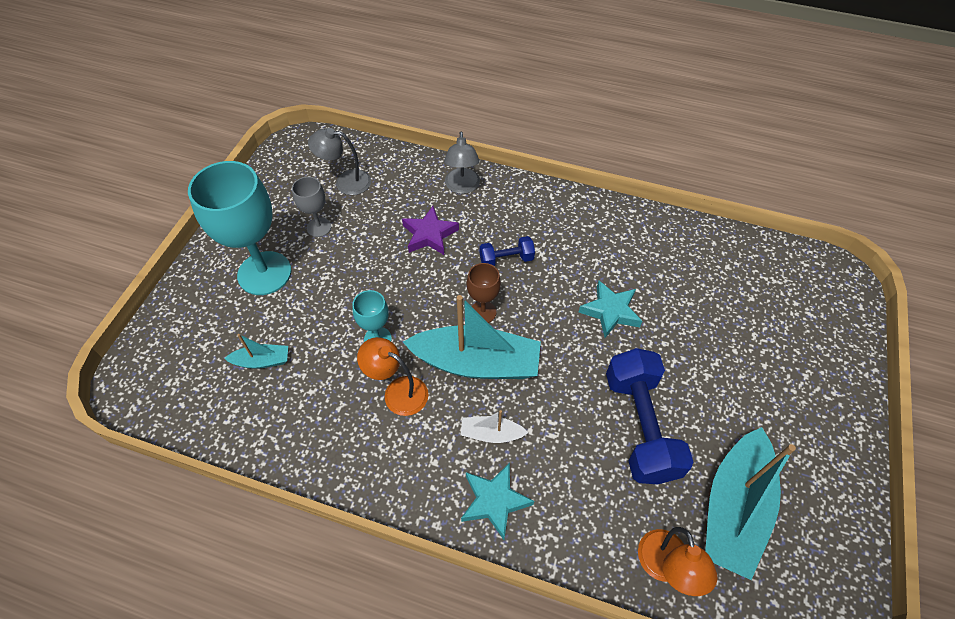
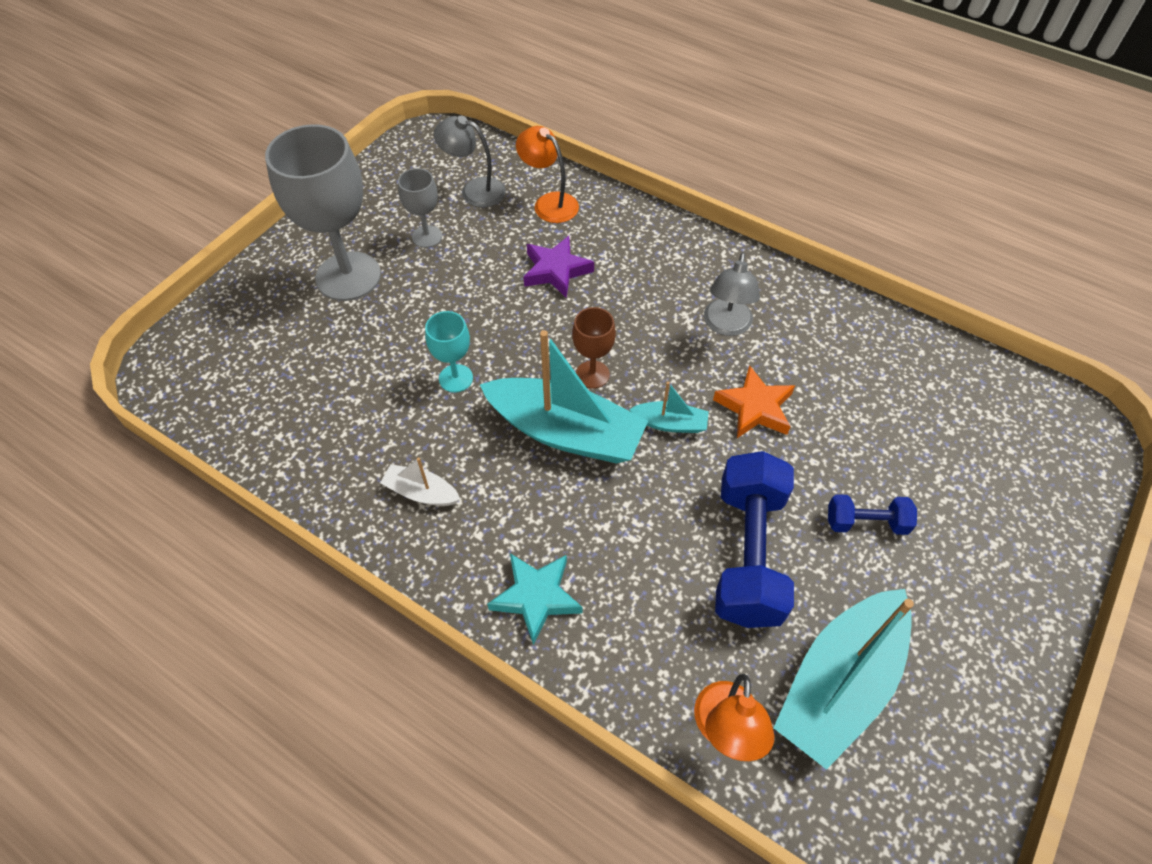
camera: 15 degrees right, 0 degrees up
(262, 361) = (315, 374): turquoise boat -> turquoise boat (670, 423)
(264, 273) = (348, 276): turquoise goblet -> grey goblet
(398, 391) = (460, 443): orange lamp -> orange lamp (549, 203)
(462, 187) = (614, 222): grey lamp -> grey lamp (726, 326)
(491, 434) = (557, 518): white boat -> white boat (421, 492)
(506, 259) = (641, 318): blue dumbbell -> blue dumbbell (866, 522)
(610, 311) = (754, 407): turquoise star -> orange star

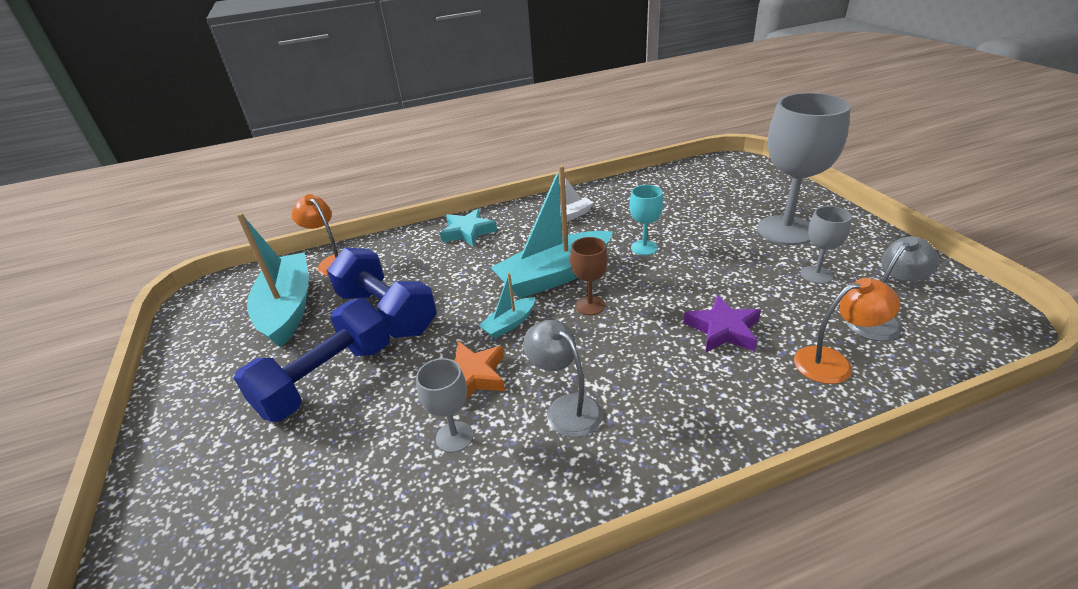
camera: 130 degrees right, 20 degrees down
(815, 376) = (454, 437): none -> grey goblet
(866, 522) = (326, 380): blue dumbbell -> blue dumbbell, size x1.99

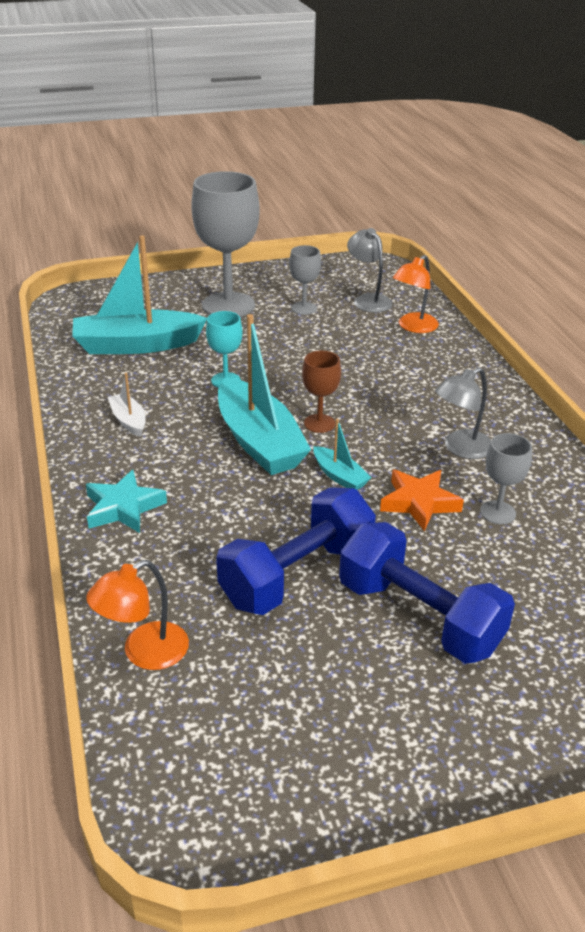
camera: 90 degrees left, 0 degrees up
(287, 309) = (262, 688): turquoise boat -> turquoise boat (137, 345)
(723, 330) = (369, 361): purple star -> none
(833, 363) = (413, 327): orange lamp -> orange lamp turned 135 degrees counterclockwise

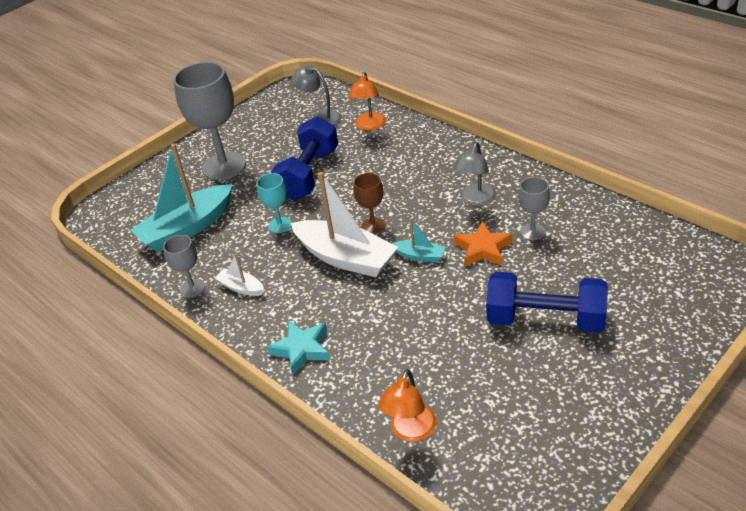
camera: 25 degrees left, 5 degrees up
(258, 441) = (345, 258): turquoise boat -> white boat
(297, 575) = (454, 333): blue dumbbell -> blue dumbbell (309, 174)
(304, 308) = (281, 144): grey goblet -> grey goblet (192, 288)

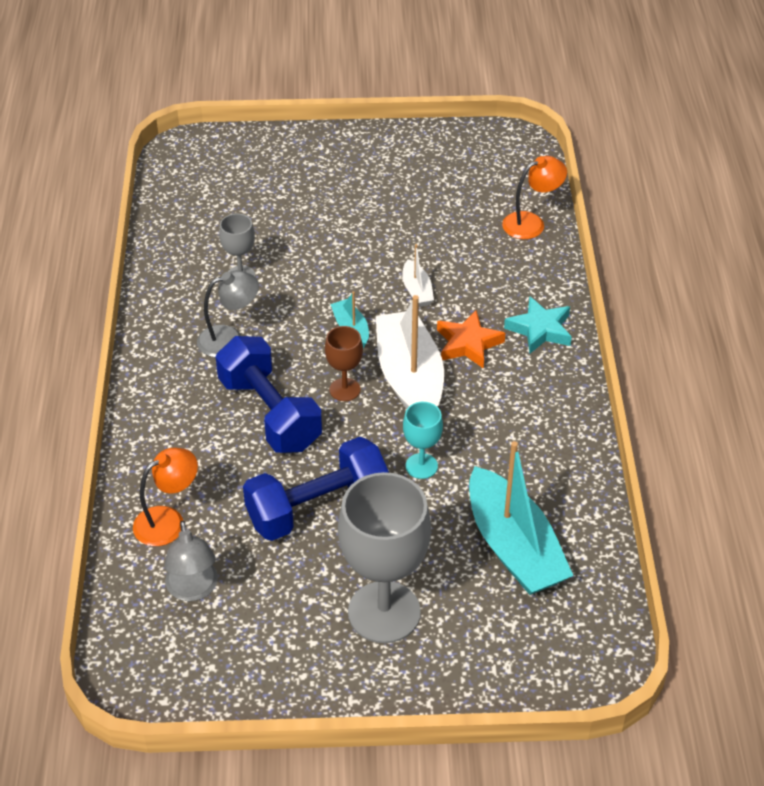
camera: 140 degrees left, 5 degrees up
(187, 228) = (513, 547): turquoise boat -> turquoise boat turned 60 degrees clockwise
(192, 288) = (574, 463): grey goblet -> none
(241, 287) = (530, 425): white boat -> white boat (417, 290)
(483, 249) = (297, 294): orange star -> orange star (468, 344)
(545, 320) = (345, 215): blue dumbbell -> blue dumbbell (270, 413)

